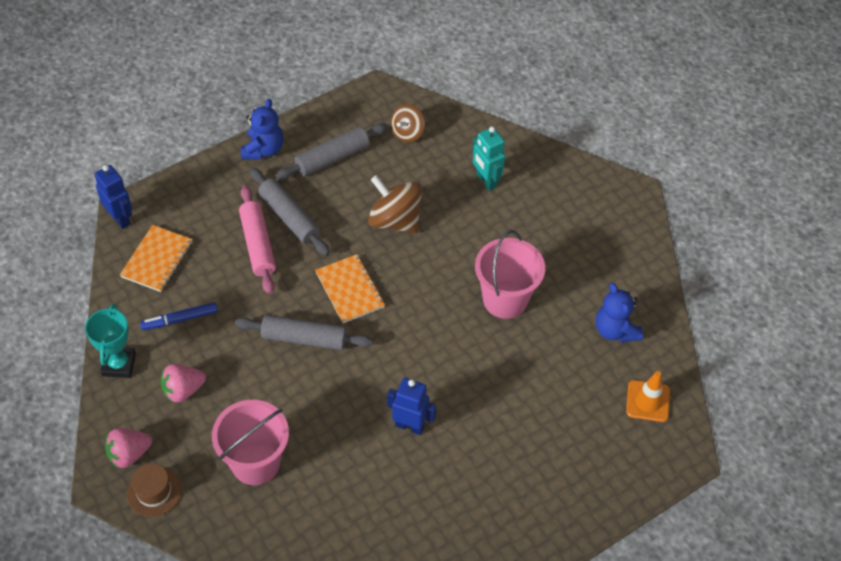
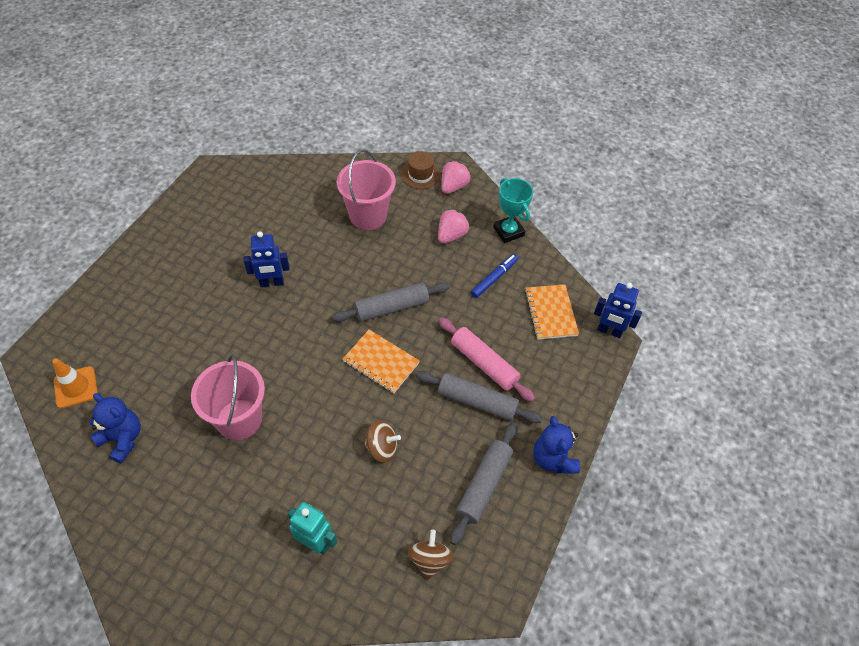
camera: 150 degrees right, 0 degrees up
(395, 220) = (382, 448): brown spinning top -> brown spinning top, size x0.61

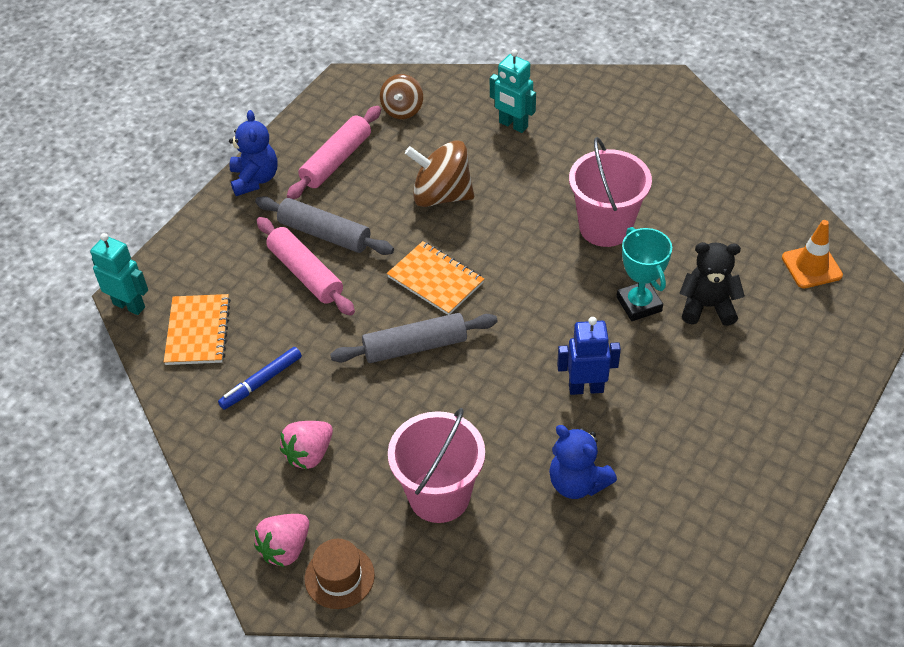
camera: 170 degrees left, 5 degrees down
(122, 439) = (734, 213): blue teddy bear -> blue teddy bear (577, 482)
(171, 348) = (707, 306): none -> black teddy bear
(382, 448) = (441, 195): brown spinning top -> brown spinning top, size x1.63
(483, 485) = (336, 161): grey rolling pin -> pink rolling pin
(508, 231) = (217, 457): turquoise trophy -> turquoise trophy (639, 304)
(609, 331) = (129, 305): blue robot -> turquoise robot

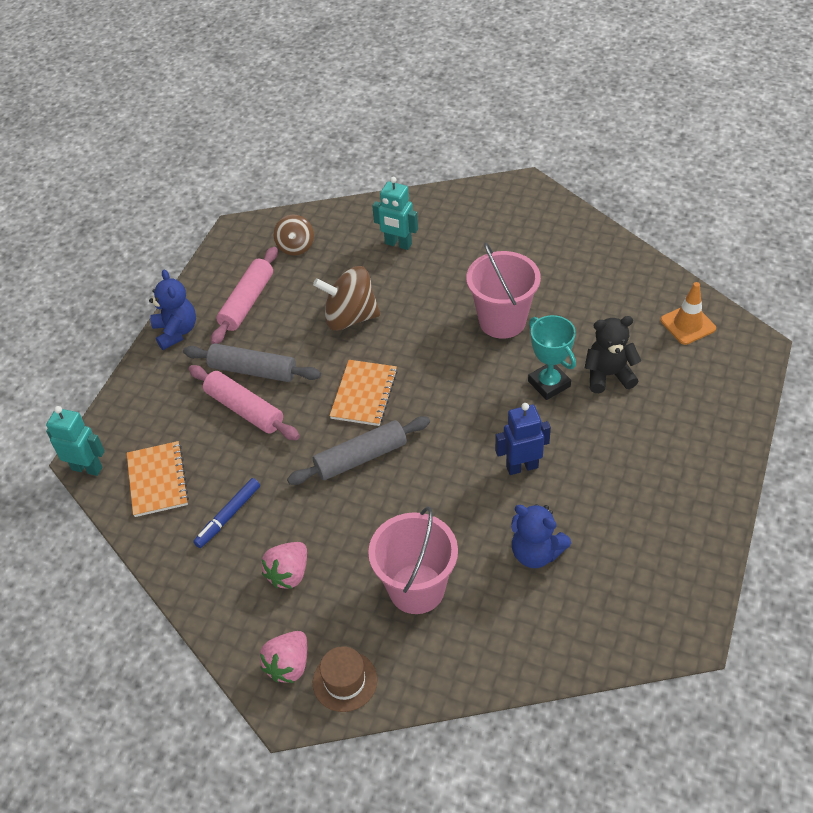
camera: 10 degrees left, 0 degrees up
(435, 280) = (364, 394): orange notebook -> orange notebook turned 75 degrees clockwise

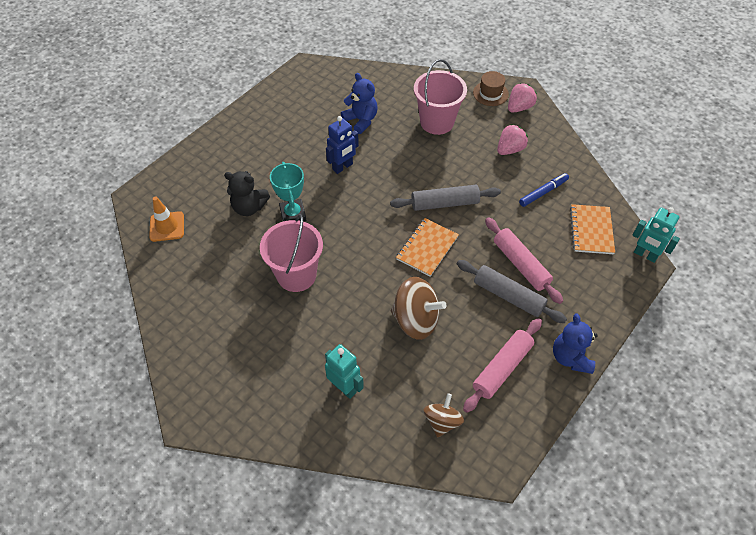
camera: 165 degrees left, 5 degrees up
(522, 466) = (342, 167): blue robot -> blue robot turned 45 degrees counterclockwise

